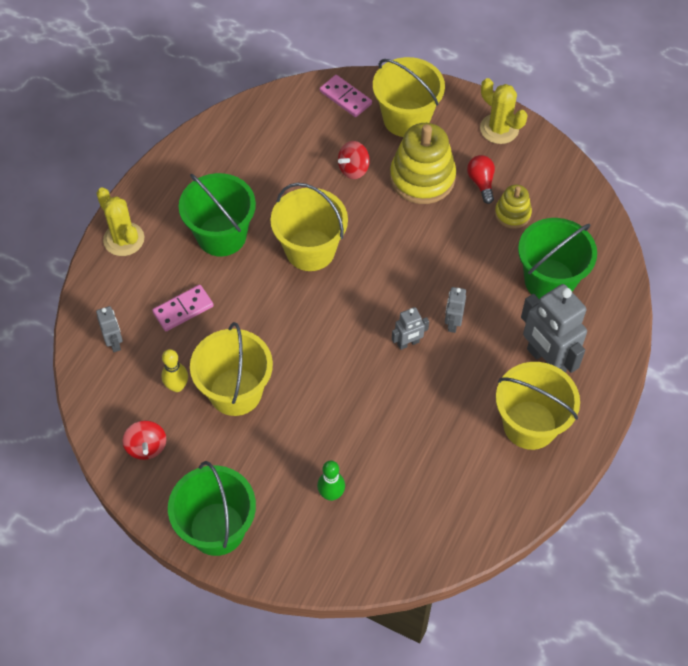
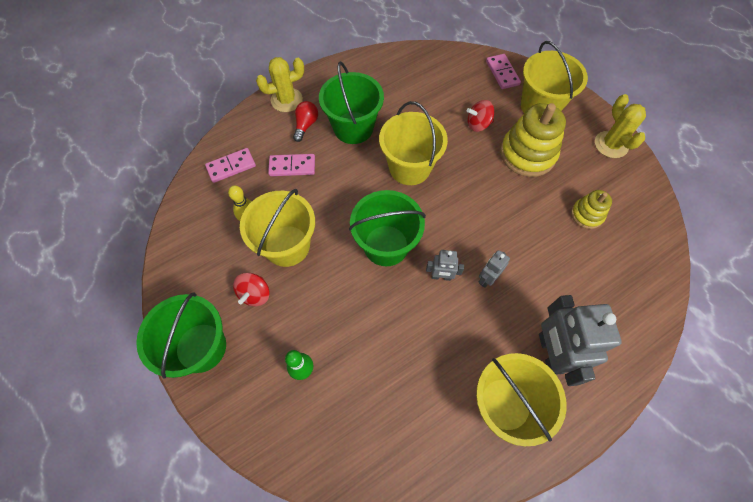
camera: 30 degrees right, 5 degrees up
(114, 342) = (231, 166): grey robot -> pink domino
(124, 239) = (286, 100): yellow cactus -> yellow cactus turned 75 degrees clockwise
(146, 447) = (198, 253): red spinning top -> red spinning top (255, 294)
(481, 183) = (573, 179): red light bulb -> red light bulb (306, 125)
(549, 280) = (590, 284): green bucket -> green bucket (386, 245)

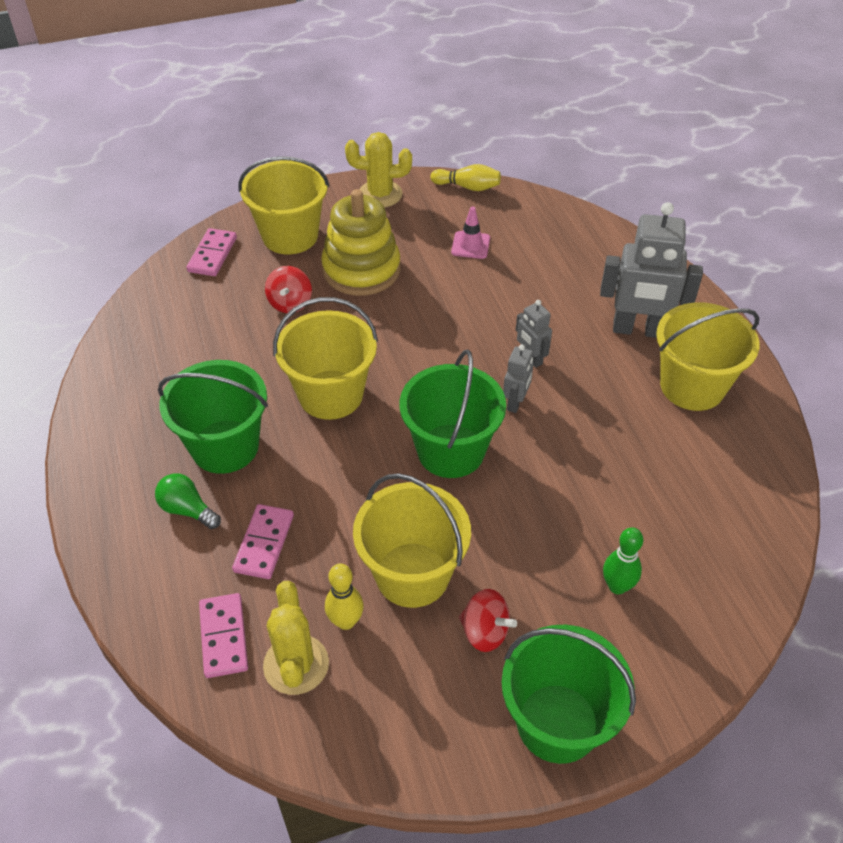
camera: 75 degrees left, 15 degrees down
(286, 100) = (117, 528): yellow cactus -> yellow cactus (296, 664)
(306, 125) = (187, 510): red light bulb -> green light bulb
(502, 73) = (212, 255): pink domino -> pink domino turned 75 degrees counterclockwise
(587, 215) = (470, 245): yellow stacking toy -> pink traffic cone
(653, 198) = (467, 187): none -> yellow bowling pin

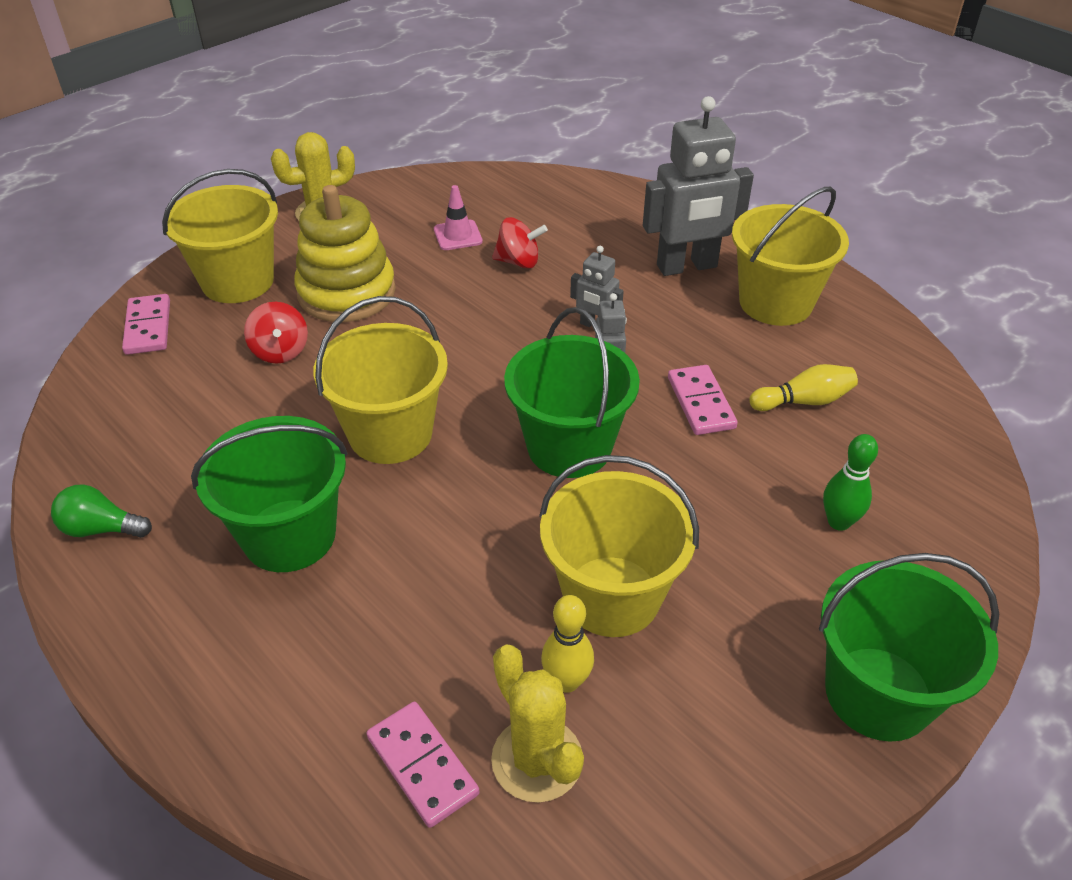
camera: 25 degrees left, 5 degrees down
(187, 510) = (281, 628): green light bulb -> green light bulb (101, 529)
(264, 543) = (408, 630): pink domino -> pink domino (700, 403)
(467, 187) = (418, 181): yellow bowling pin -> yellow bowling pin (803, 401)
(485, 632) = (734, 626): red spinning top -> red spinning top (518, 262)

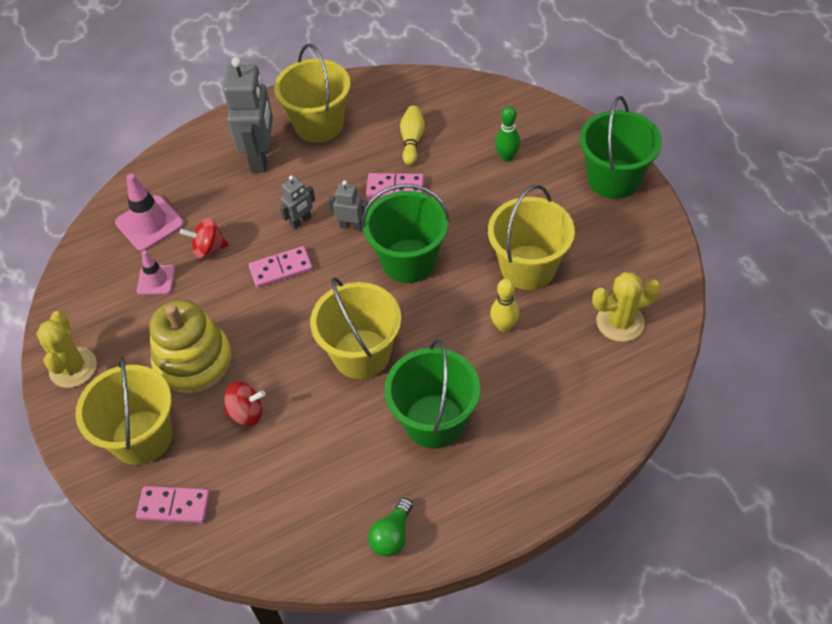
camera: 70 degrees left, 10 degrees up
(422, 766) = (613, 372): pink domino -> pink domino (281, 269)
(518, 262) = (208, 249): red spinning top -> red spinning top turned 120 degrees counterclockwise
(539, 210) = (149, 223): none -> pink traffic cone
(566, 681) = (577, 300): yellow bowling pin -> yellow bowling pin (504, 326)

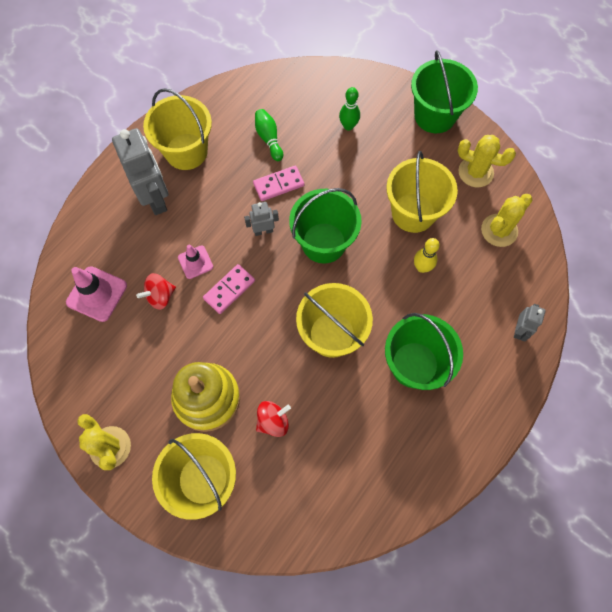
camera: 30 degrees left, 15 degrees up
(156, 280) = (133, 341): pink traffic cone -> pink traffic cone (195, 262)
(174, 506) = (262, 522): pink domino -> none
(301, 221) = (221, 242): grey robot -> grey robot (519, 330)
(392, 535) = (434, 466): green light bulb -> none
(412, 141) = (269, 139): yellow bowling pin -> green bowling pin
(628, 252) = (475, 172): none -> yellow cactus

